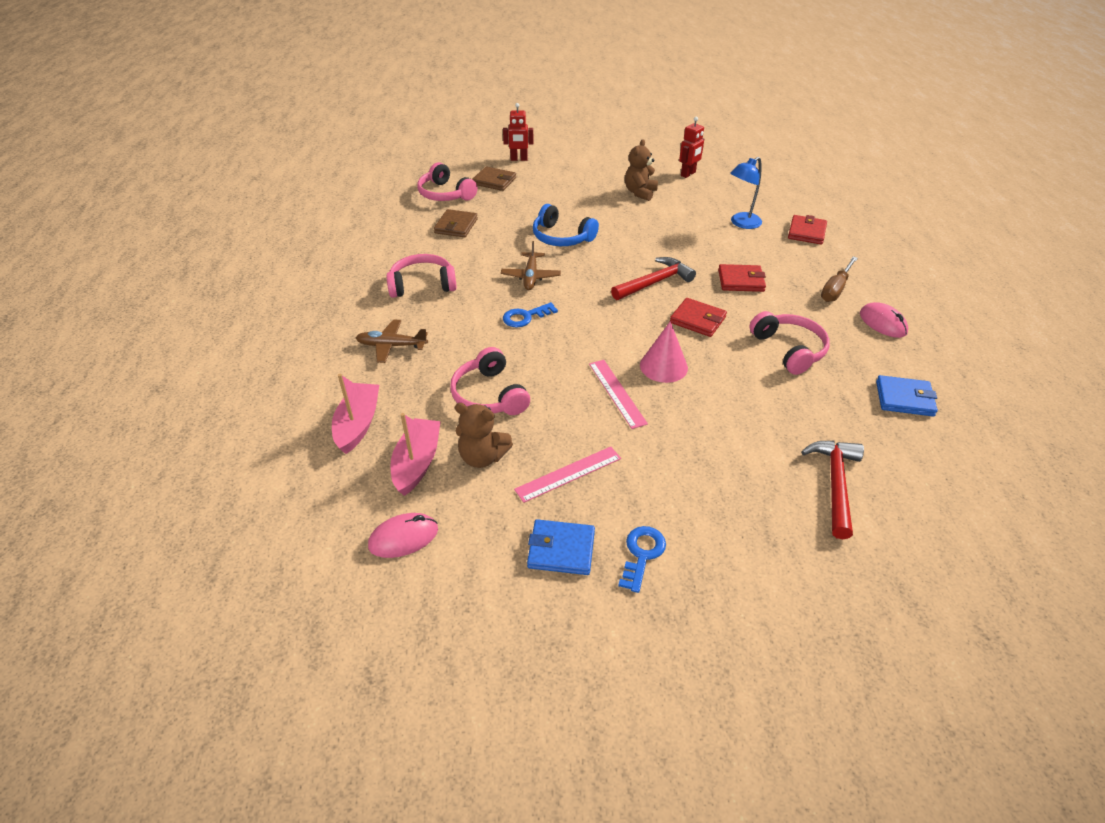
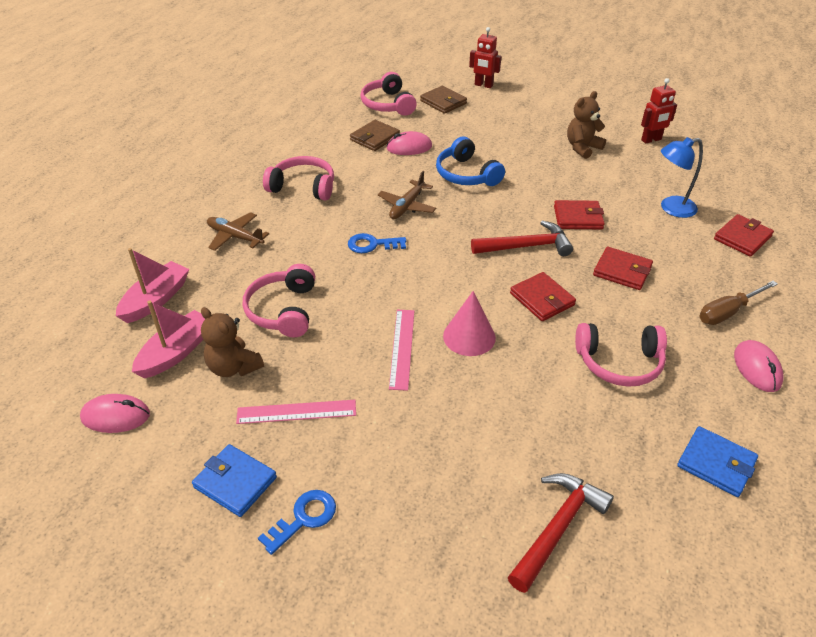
camera: 25 degrees right, 0 degrees up
(494, 227) = (409, 147): none -> pink mouse
(677, 249) = (578, 218): none -> red wallet
(789, 349) = (619, 362): pink headphones -> pink headphones turned 90 degrees clockwise

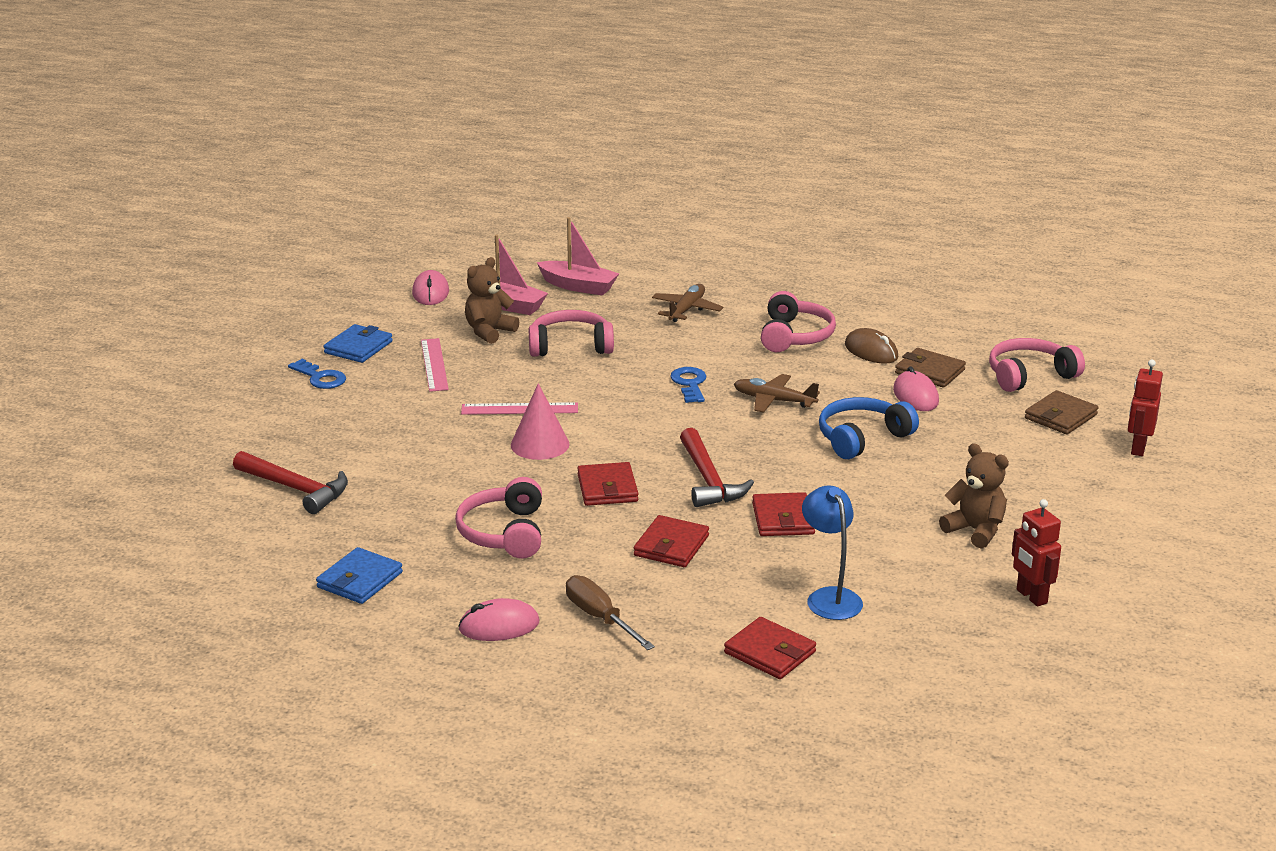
camera: 85 degrees right, 15 degrees down
(338, 157) = (871, 351): none -> brown mouse
(542, 299) = (607, 488): red wallet -> red wallet turned 60 degrees counterclockwise

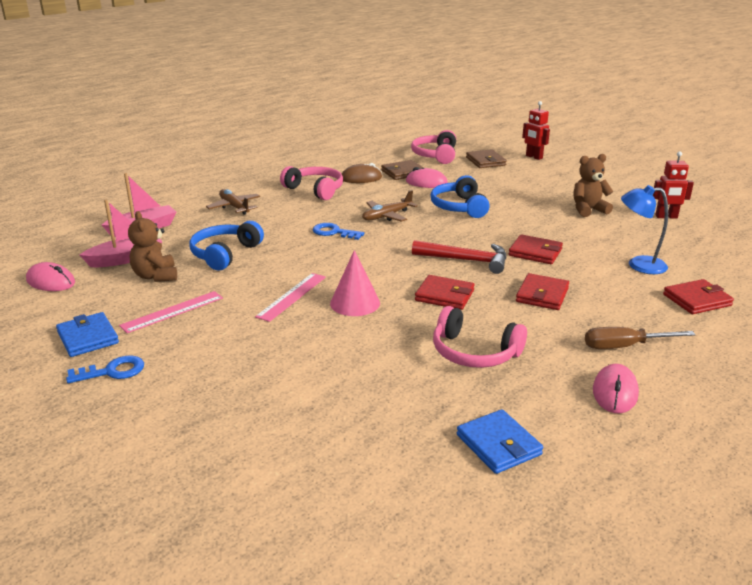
camera: 60 degrees left, 0 degrees up
(295, 489) = (301, 440): red hammer -> none
(434, 364) = (172, 311): pink ruler -> pink ruler turned 60 degrees counterclockwise
(570, 346) = (225, 254): pink headphones -> blue headphones
(671, 546) = (542, 295): red wallet -> red wallet turned 60 degrees clockwise

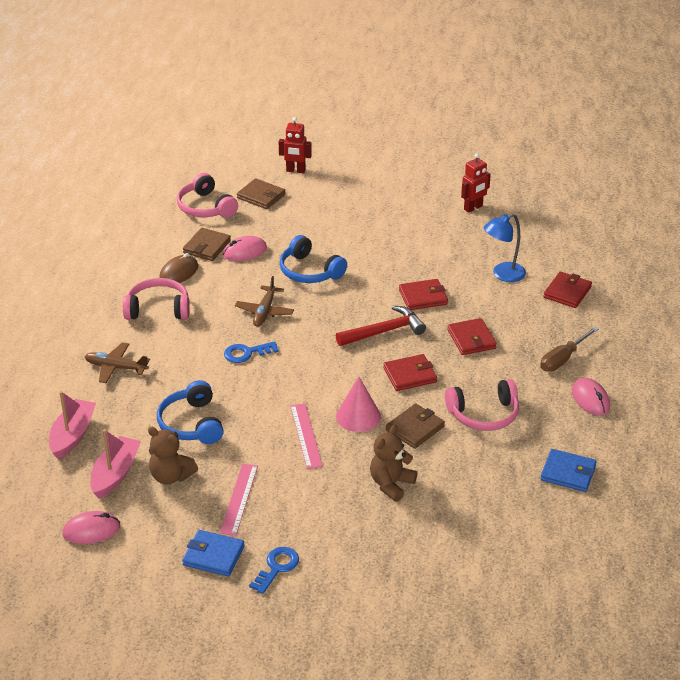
camera: 40 degrees left, 10 degrees up
(391, 333) = (415, 428): none -> brown wallet
(588, 210) = (411, 226): brown teddy bear -> brown teddy bear (391, 484)

